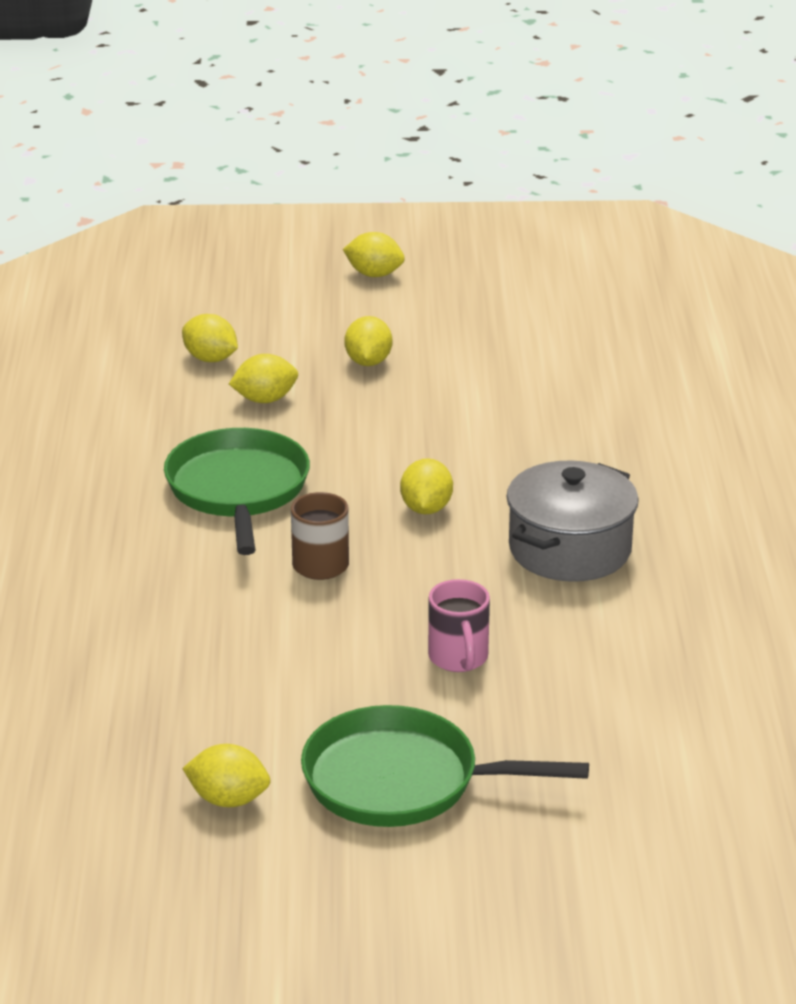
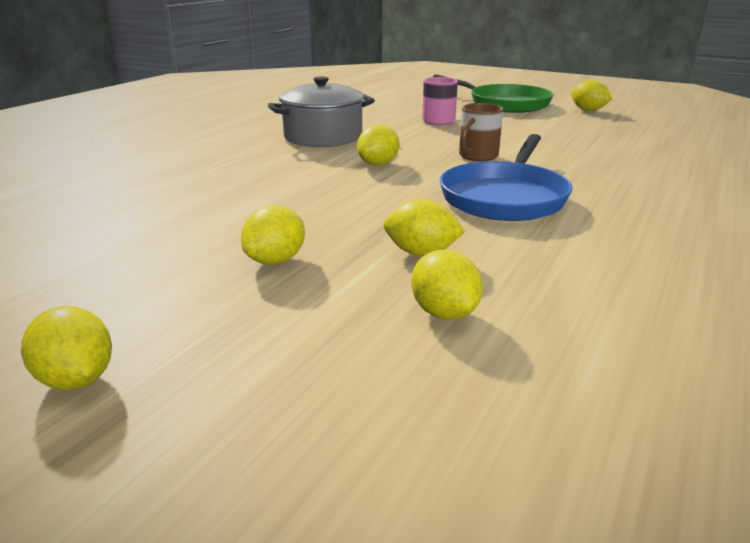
camera: 150 degrees left, 5 degrees down
(238, 490) = (505, 197): green pan -> blue pan

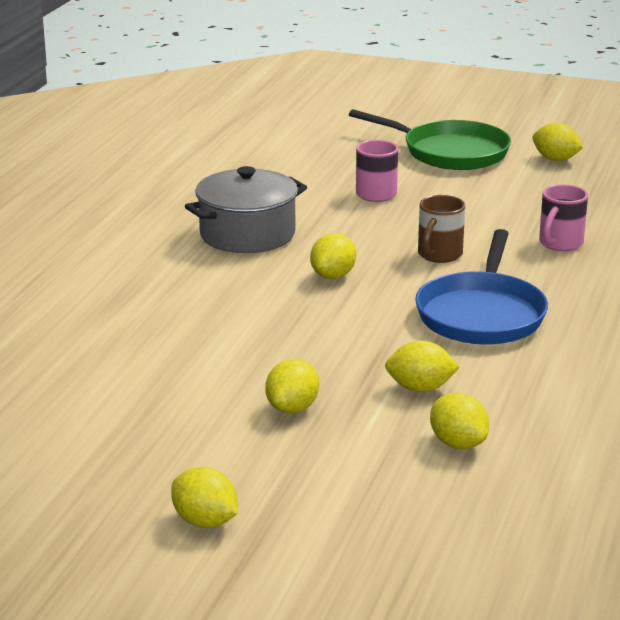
camera: 10 degrees left, 0 degrees up
(587, 155) = (560, 244): none -> pink mug

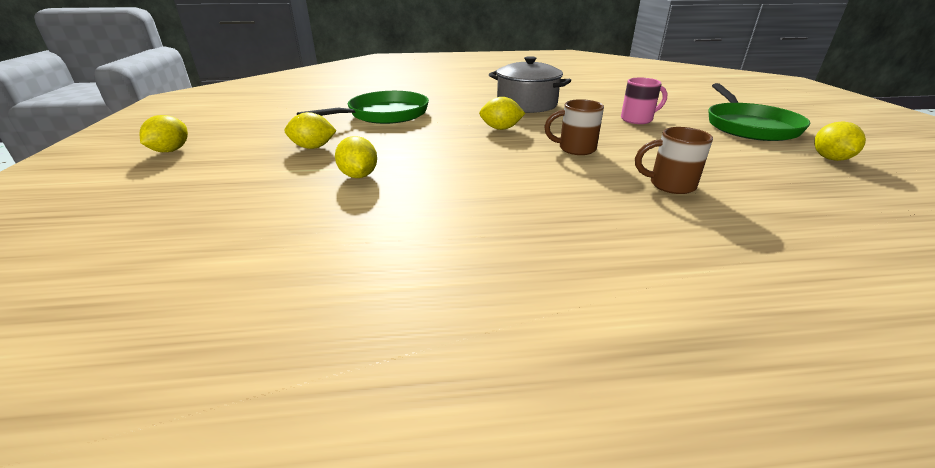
camera: 65 degrees right, 5 degrees up
(188, 340) = (384, 114): none -> green pan
(458, 444) = (275, 201): yellow lemon -> none
(481, 314) = (497, 176): blue pan -> none
(560, 244) = (669, 185): pink mug -> brown mug

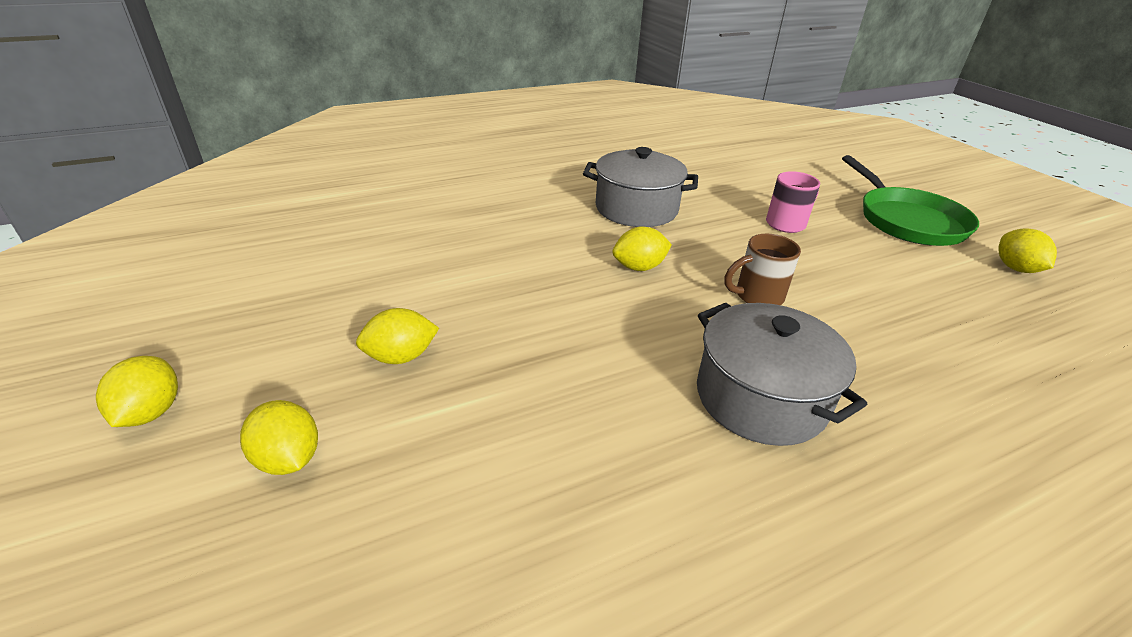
camera: 20 degrees left, 5 degrees up
(359, 176) = (519, 412): yellow lemon -> yellow lemon (288, 459)
(384, 114) = (456, 258): green pan -> none
(527, 192) = (760, 398): none -> grey pot
(669, 185) = (902, 349): brown mug -> none

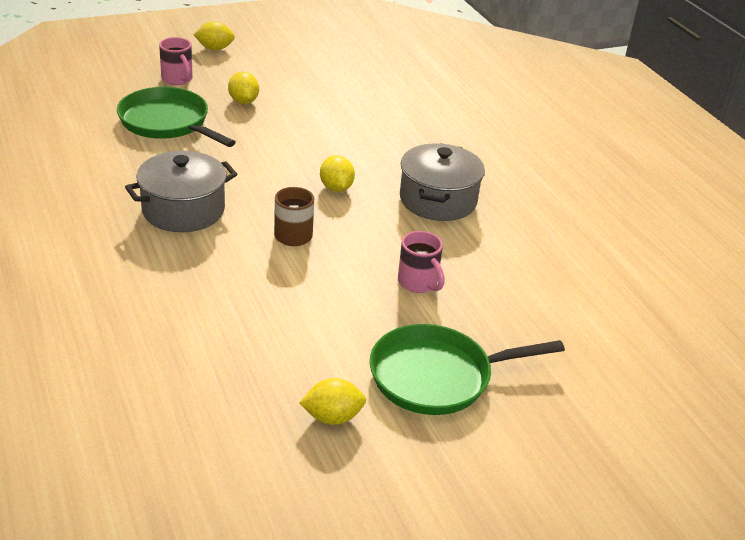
camera: 90 degrees right, 0 degrees up
(288, 459) = (177, 79): yellow lemon -> pink mug
(483, 452) = (167, 123): none -> green pan

